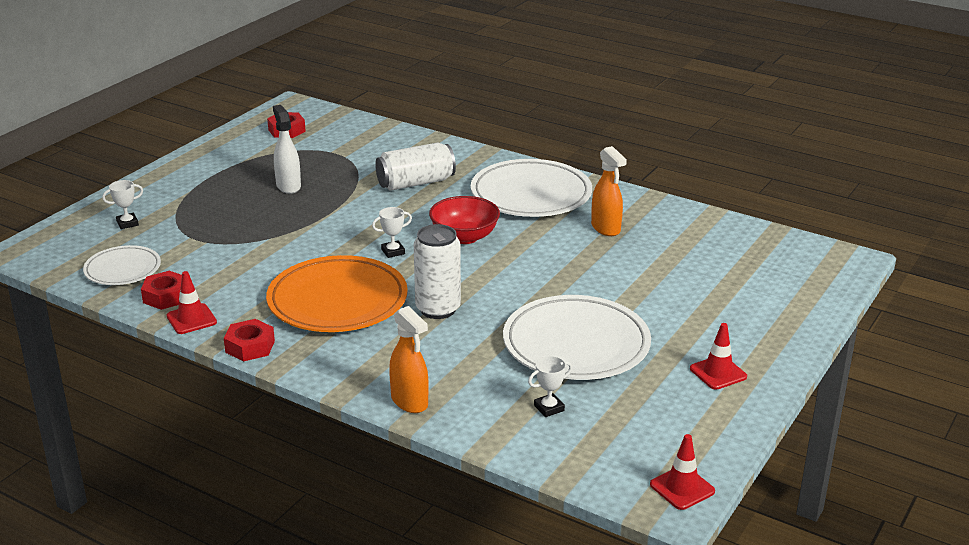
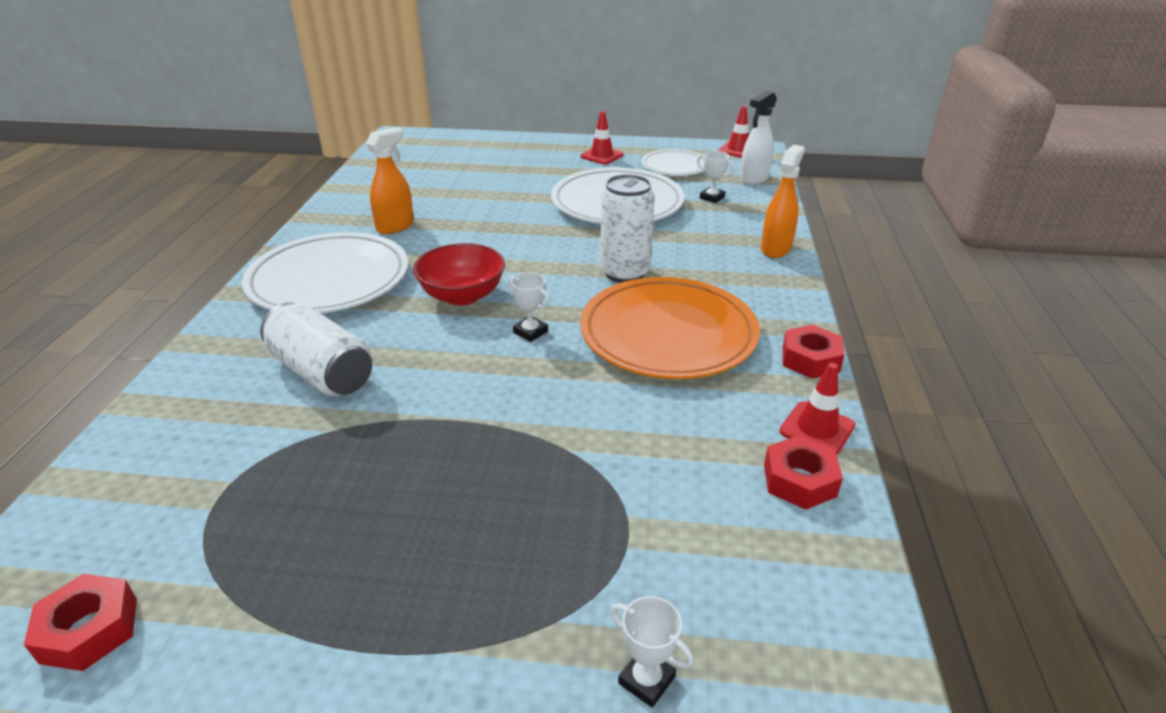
camera: 115 degrees left, 5 degrees up
(123, 269) = (788, 578): white plate -> white plate (674, 167)
(288, 186) = (379, 504): white spray bottle -> white spray bottle (753, 179)

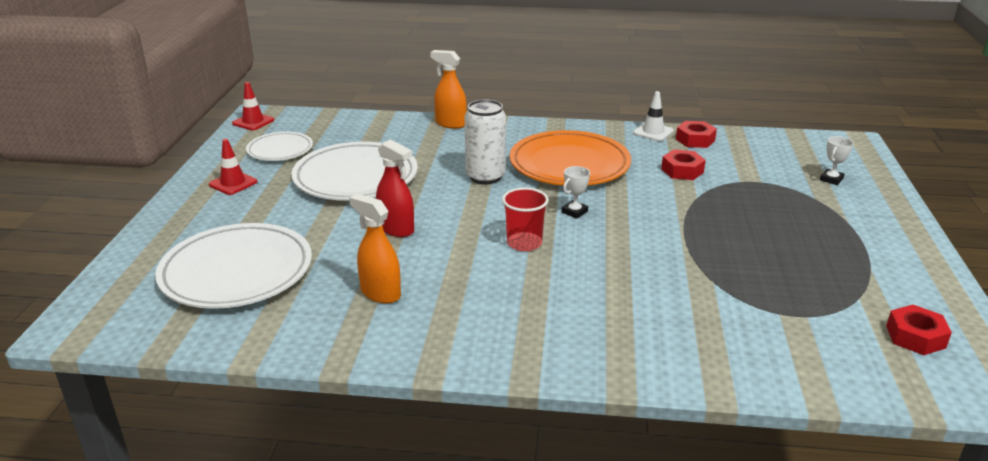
camera: 90 degrees left, 5 degrees down
(322, 372) = (647, 296): white can -> none
(329, 280) = (498, 318): white plate -> white plate (237, 272)
(462, 296) = (524, 243): red bowl -> red cup
(506, 228) = (396, 229): none -> red spray bottle
(712, 197) = (355, 139): white trophy -> none
(753, 179) = (322, 121): white spray bottle -> none
(810, 359) = (589, 127): red nut -> red nut (682, 171)
(817, 428) = (653, 132): red traffic cone -> white traffic cone

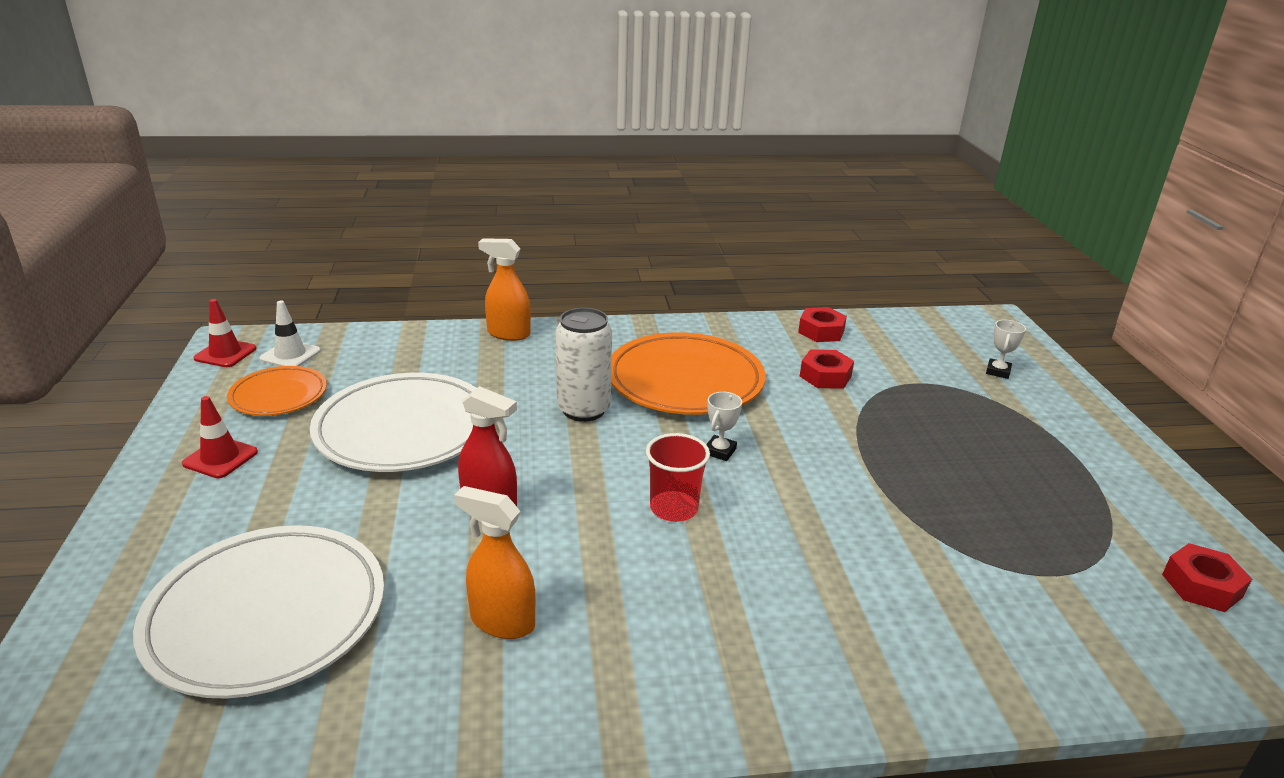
camera: 15 degrees left, 0 degrees up
(280, 150) = (278, 395): white plate -> orange plate
(653, 132) = (767, 325): white traffic cone -> white traffic cone (290, 355)

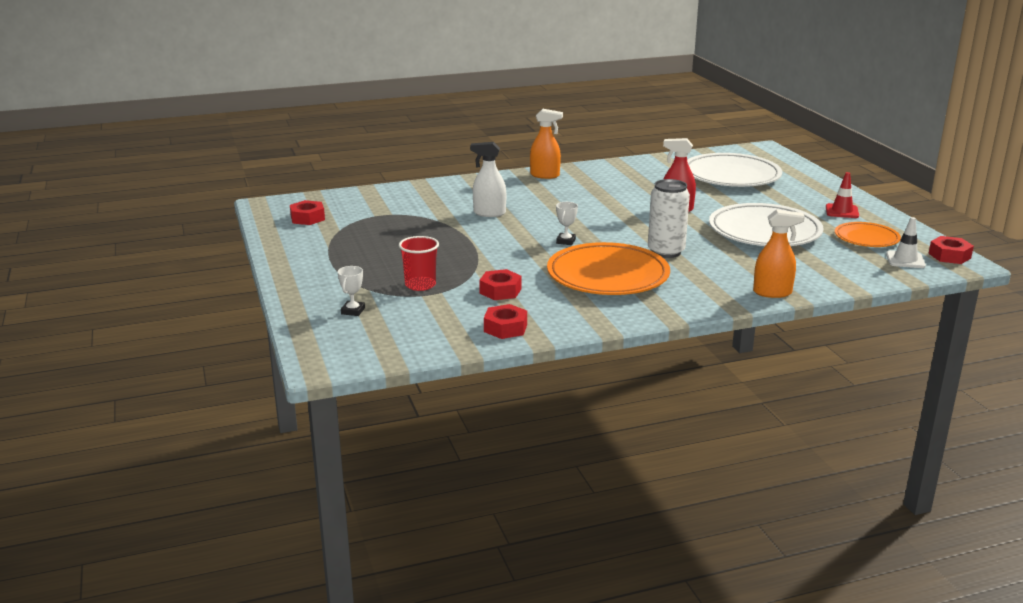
camera: 170 degrees right, 5 degrees down
(225, 353) = (949, 256): red traffic cone -> red nut
(502, 622) = (635, 182): orange spray bottle -> orange spray bottle (545, 175)
(674, 508) = (581, 217): red cup -> red cup (420, 285)
(842, 547) = (489, 213): none -> white spray bottle

